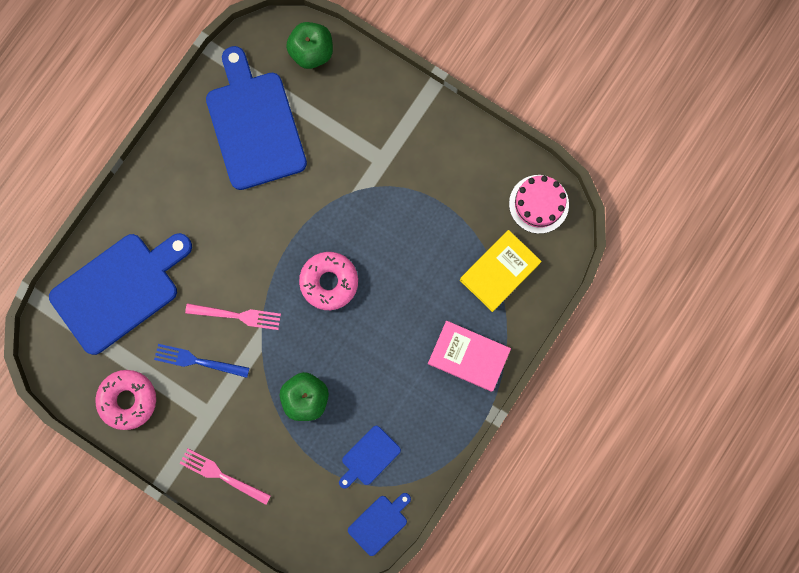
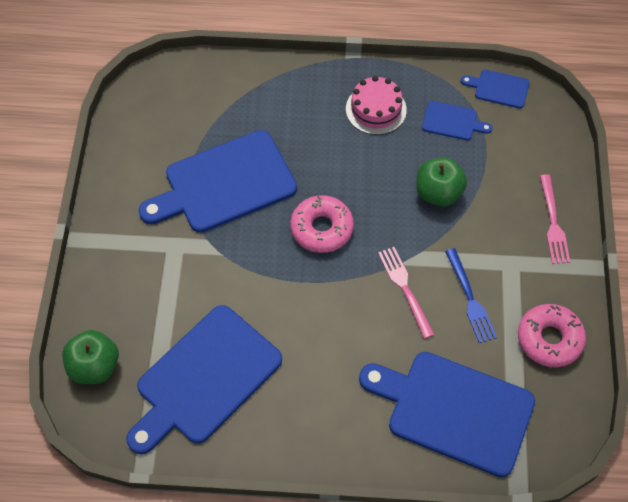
camera: 120 degrees left, 20 degrees down
(417, 227) = (224, 184): none -> blue cutting board
(468, 356) = (316, 92): pink book -> none
(499, 271) = (226, 104): yellow book -> none
(538, 204) = (146, 104): pink cake -> pink cake (376, 109)

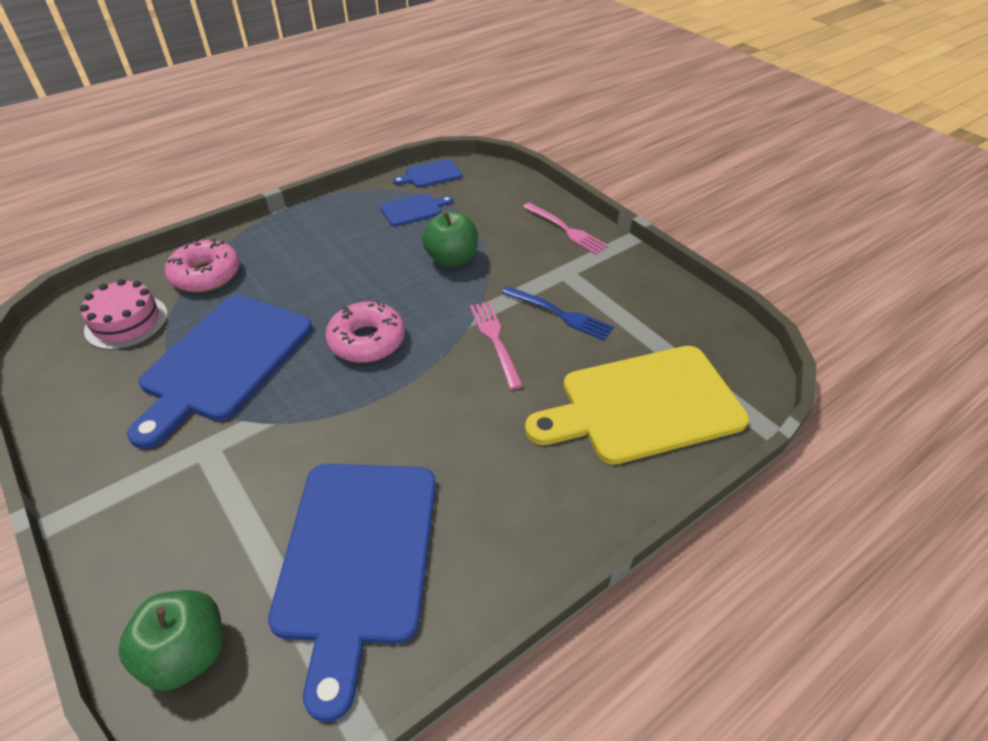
camera: 40 degrees left, 15 degrees down
(376, 109) = (336, 233): pink cake -> pink cake (126, 322)
(404, 288) = (495, 340): pink fork -> pink fork turned 45 degrees clockwise
(453, 411) = (643, 406): blue cutting board -> yellow cutting board
(549, 339) = (654, 303): pink donut -> pink donut (206, 274)

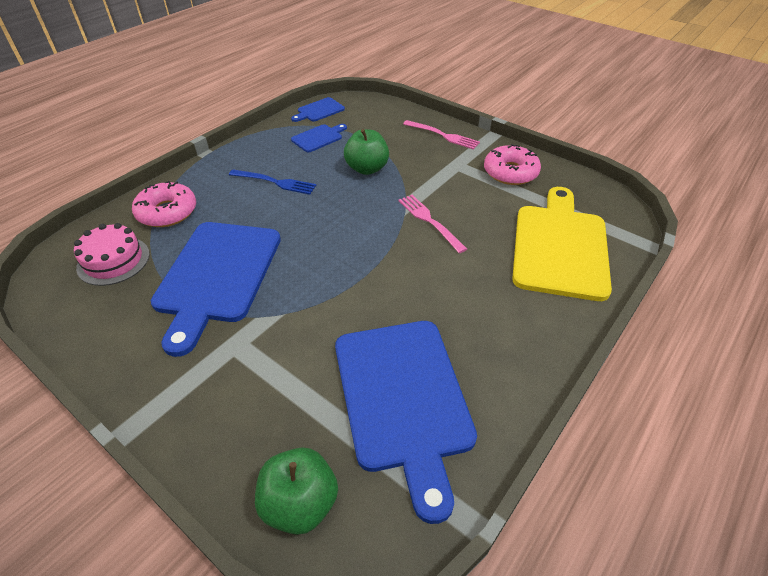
camera: 15 degrees left, 0 degrees up
(367, 340) = (329, 239): pink donut -> pink donut (510, 172)
(560, 314) = (469, 194): blue fork -> blue fork (275, 182)
(643, 406) = (559, 246): yellow cutting board -> yellow cutting board turned 135 degrees clockwise

